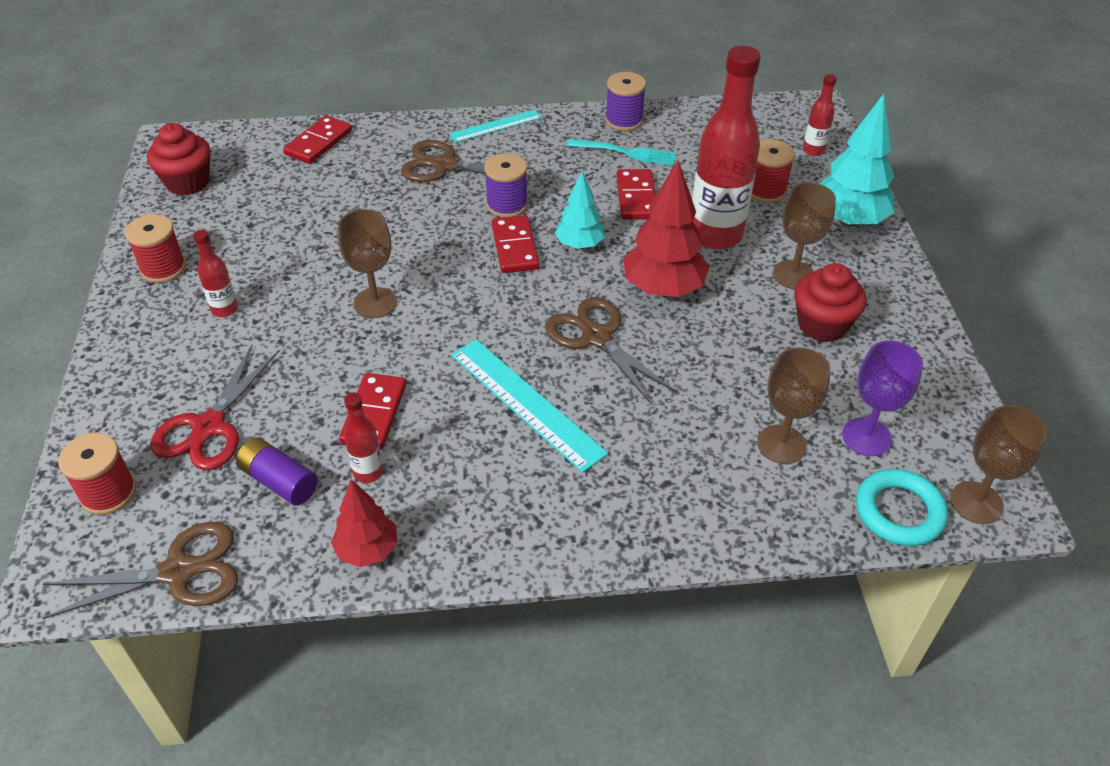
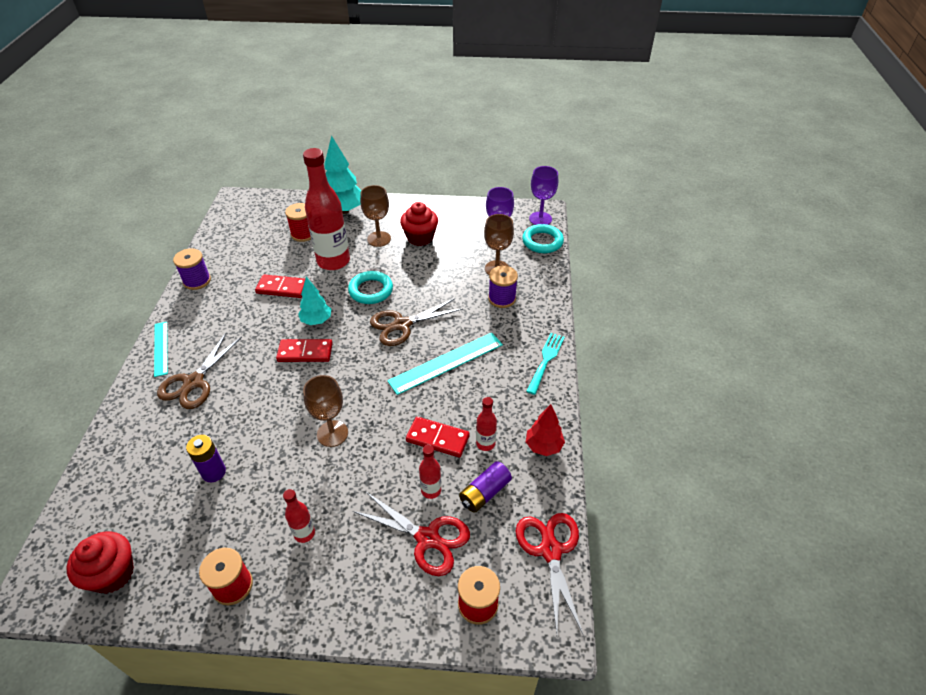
camera: 80 degrees left, 0 degrees up
(179, 571) = (550, 550): brown scissors -> red scissors
(311, 216) = (213, 472): none -> purple battery
(318, 142) = (112, 466): red domino -> none
(507, 205) = (259, 352): purple spool -> purple spool (502, 298)
(625, 153) = (233, 286): turquoise fork -> turquoise fork (546, 361)
(663, 288) = (371, 290): red tree -> turquoise ring
(813, 150) = (276, 208): red bottle -> red bottle (431, 490)
(976, 502) = (540, 219): brown goblet -> purple goblet

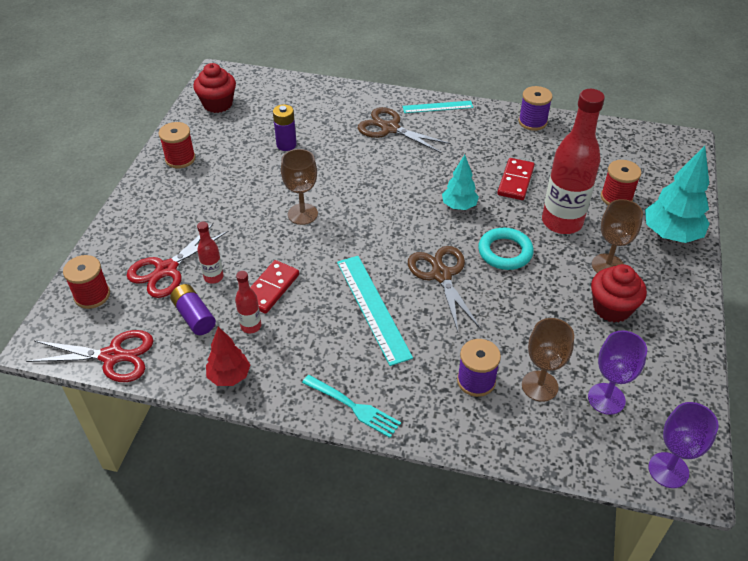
camera: 100 degrees right, 0 degrees up
(304, 533) = (206, 195): red bottle -> none
(305, 352) = (412, 197): red domino -> none
(542, 242) = (605, 459): turquoise ring -> none

